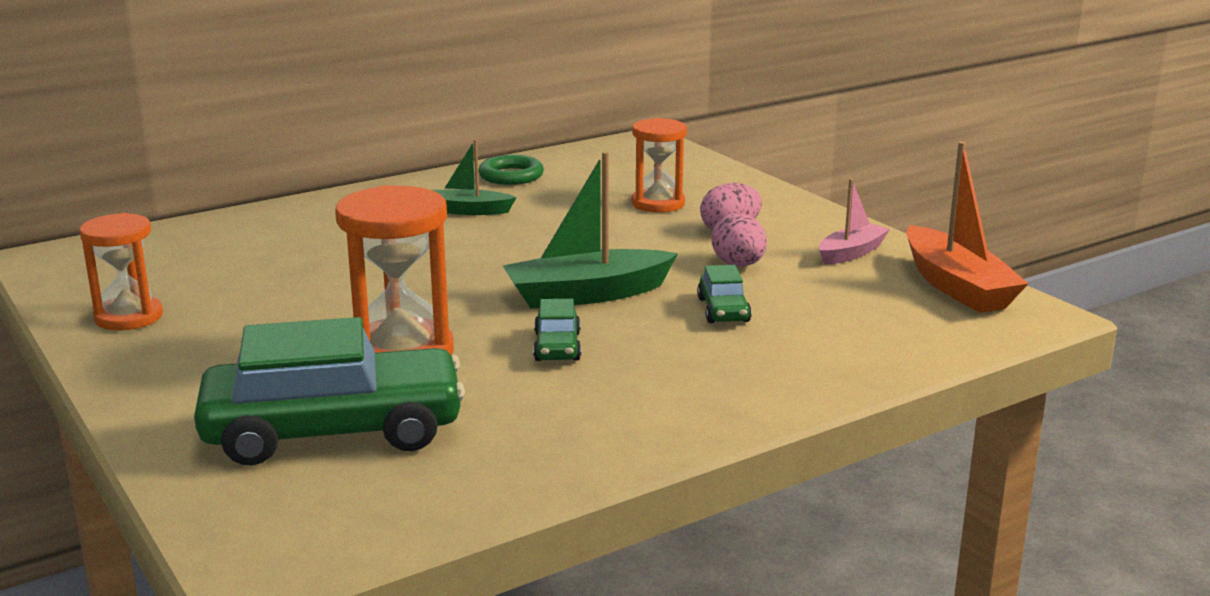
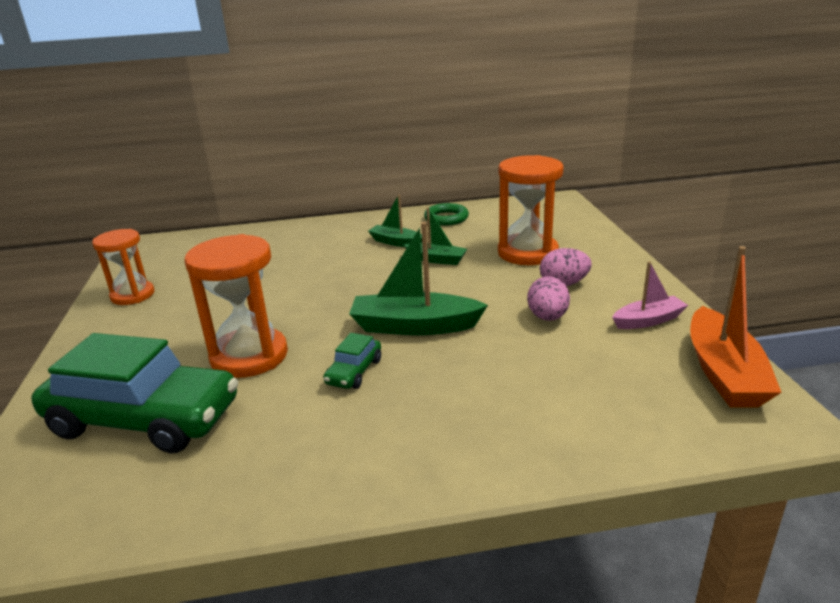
camera: 25 degrees right, 5 degrees up
(545, 224) = (436, 259): none -> green boat
(658, 204) = (527, 253): orange hourglass -> orange hourglass, size x1.52
(723, 310) = (503, 360): green car -> none

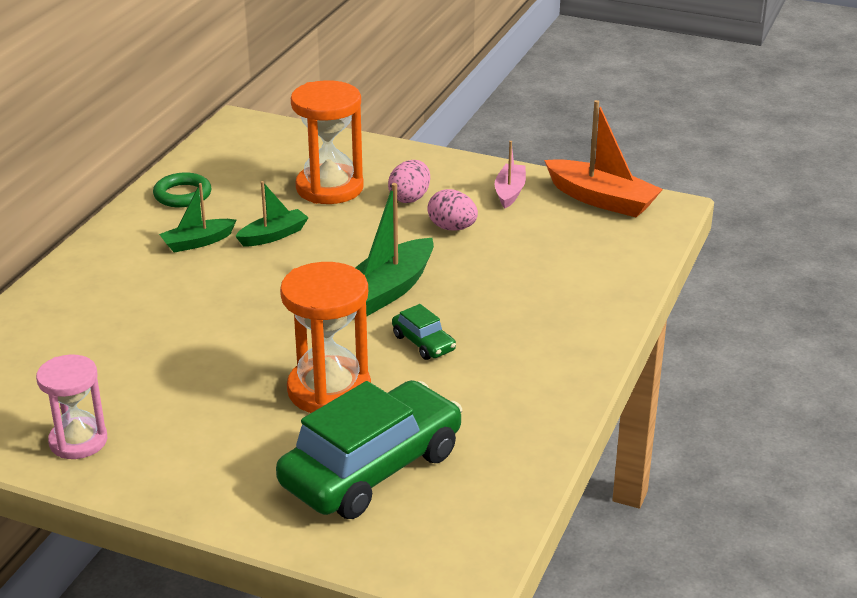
camera: 60 degrees left, 5 degrees up
(132, 295) = (78, 441): orange hourglass -> pink hourglass

